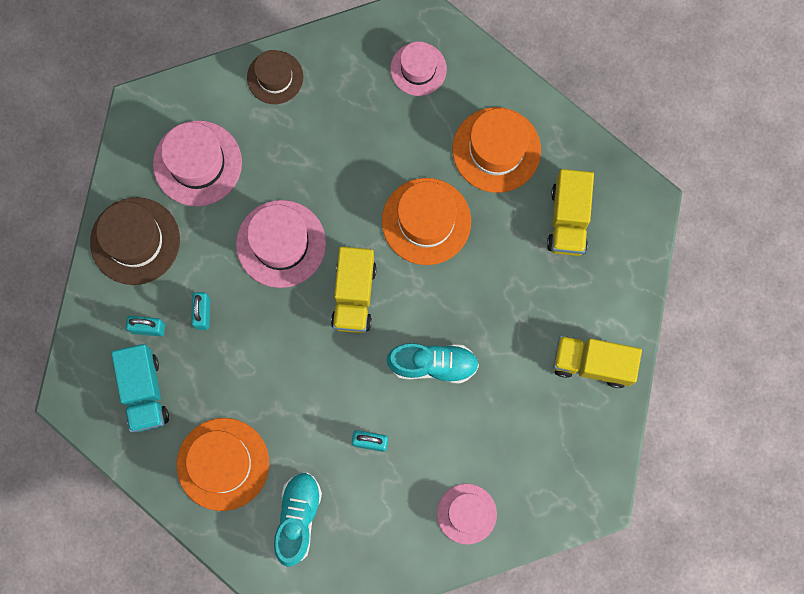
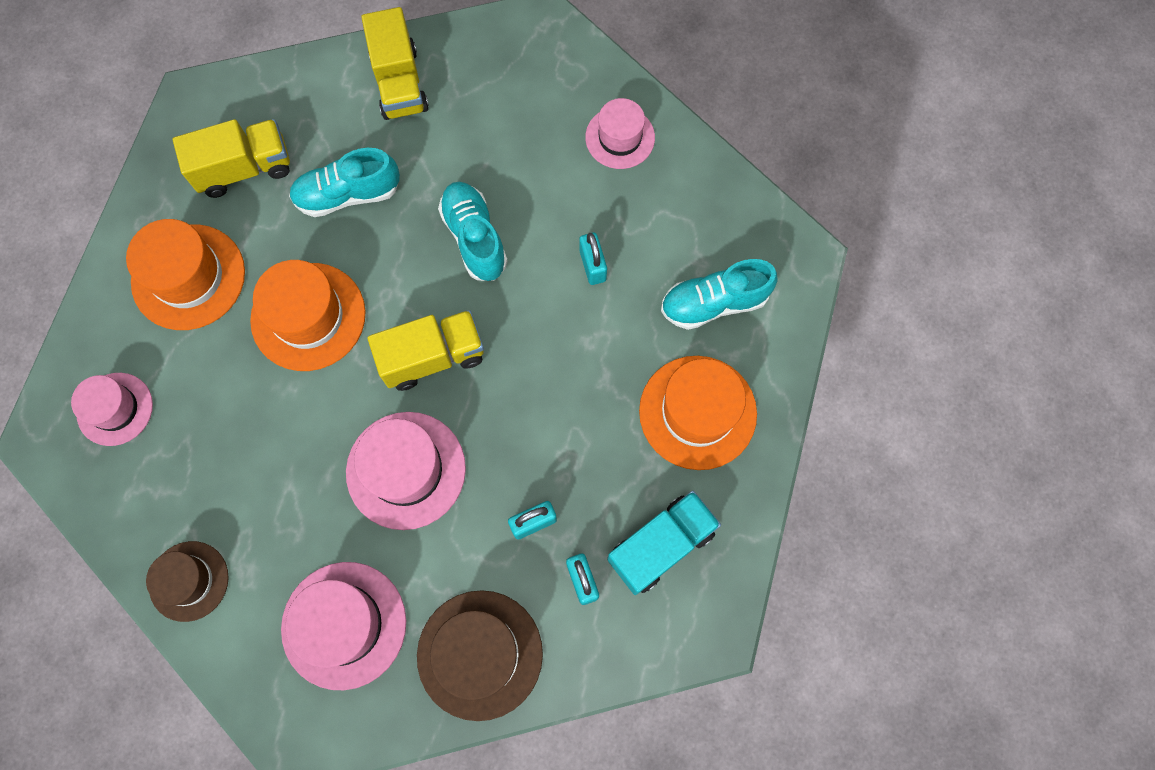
camera: 115 degrees left, 5 degrees down
(512, 286) = (348, 194): none -> turquoise shoe

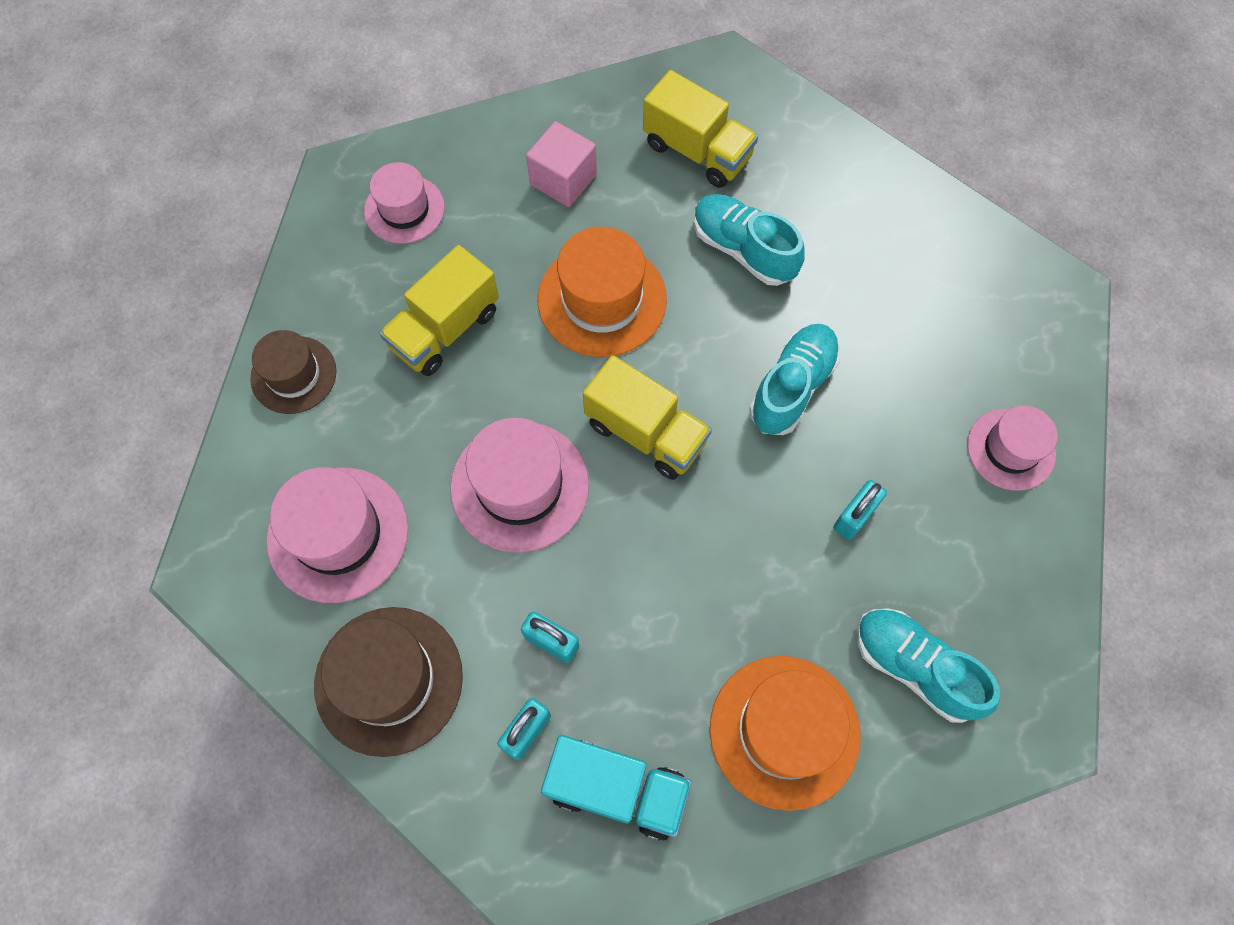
camera: 55 degrees right, 5 degrees down
(188, 277) = (563, 180): orange hat -> pink cube
(399, 83) = (888, 215): yellow truck -> yellow truck (445, 329)

